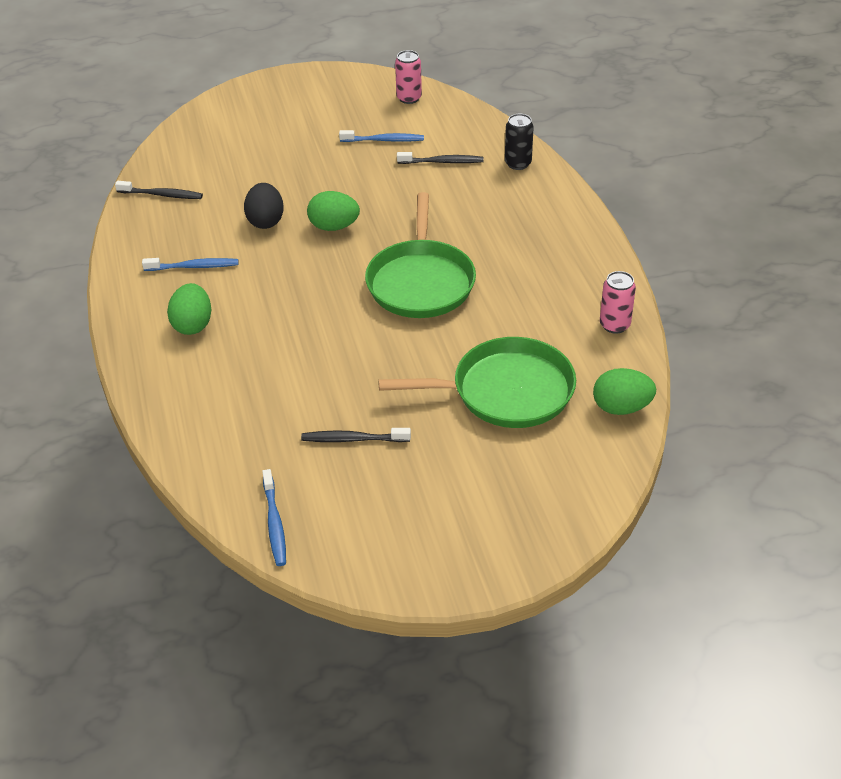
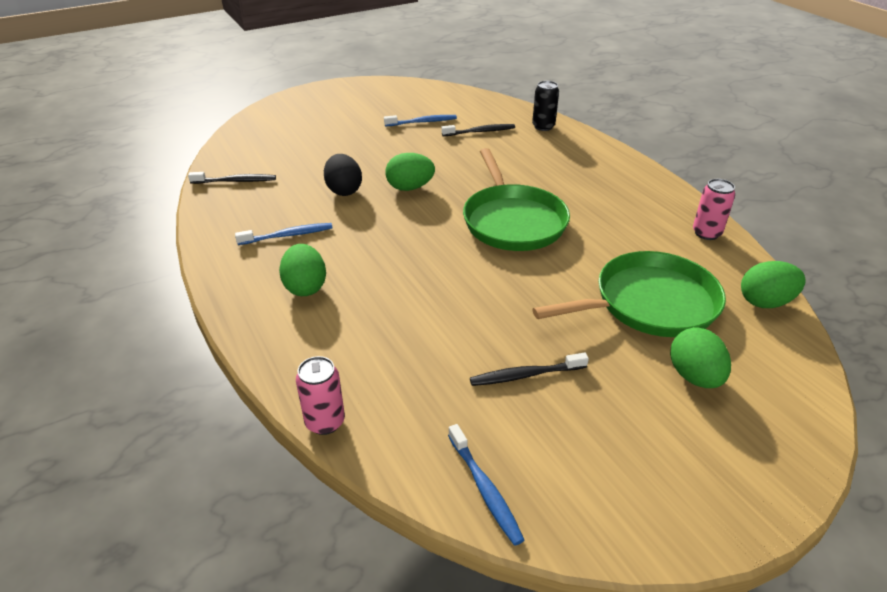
camera: 15 degrees left, 5 degrees down
(409, 98) = (428, 93): pink can -> pink can (325, 422)
(503, 466) = (694, 376): none -> green egg

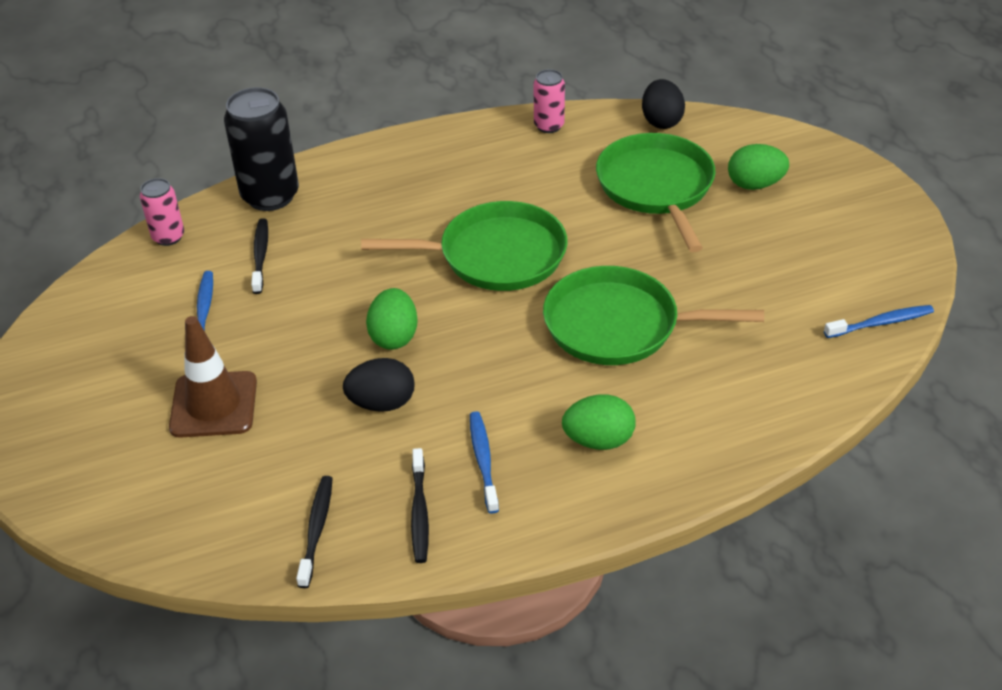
camera: 80 degrees left, 5 degrees up
(325, 422) = (811, 422): pink can -> pink can (168, 237)
(341, 136) = (214, 405): none -> brown traffic cone
(442, 290) = (618, 325): none -> green pan
(525, 375) = (751, 282): black toothbrush -> black toothbrush (419, 512)
(543, 126) = (270, 196): black can -> black can, size x1.83
(765, 302) = (661, 121): green egg -> black egg

